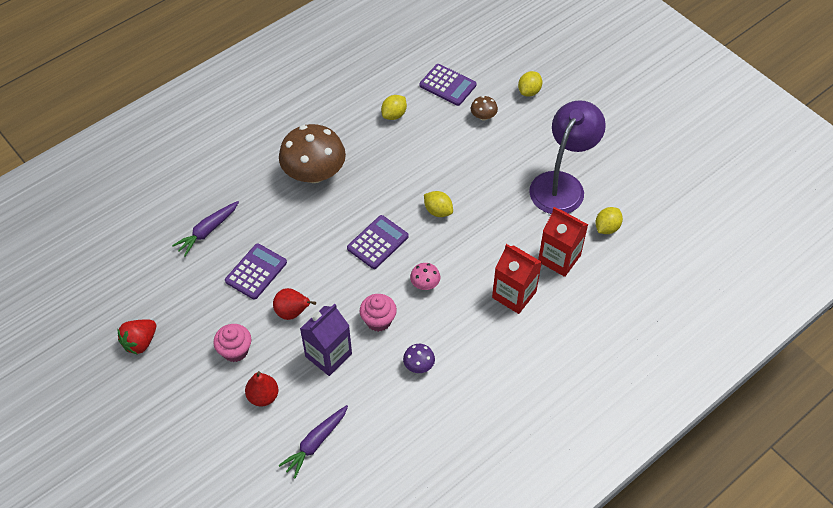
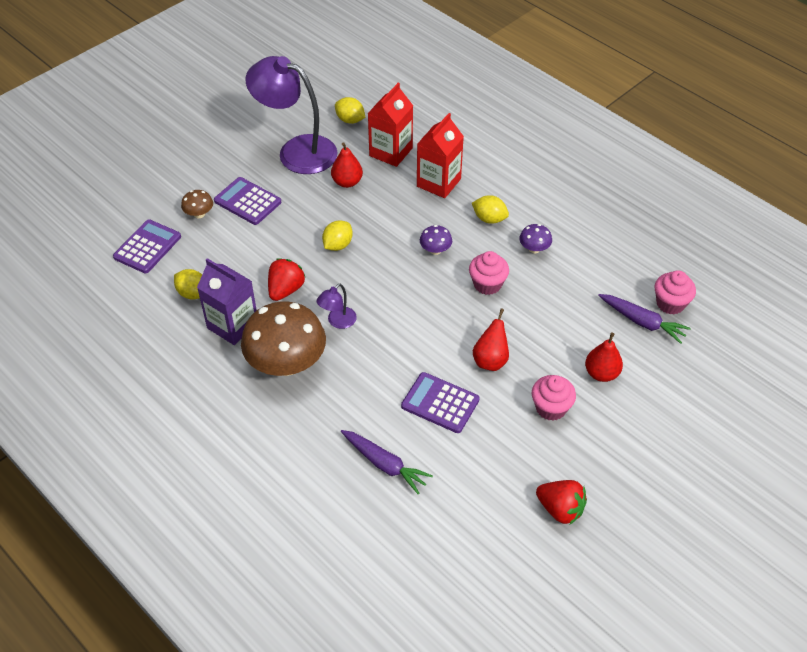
camera: 95 degrees left, 5 degrees down
(328, 355) = (538, 322): purple carton -> purple carton (232, 325)
(334, 474) = (670, 303): none -> pink cupcake
(351, 207) = (338, 322): none -> purple lamp
(378, 242) = (385, 293): purple calculator -> purple calculator (247, 201)
(390, 174) = (286, 290): none -> red strawberry
(425, 284) = (435, 250): pink mushroom -> purple mushroom
(518, 221) = (347, 182): none -> red pear
(529, 91) = (163, 177): yellow lemon -> yellow lemon (489, 219)

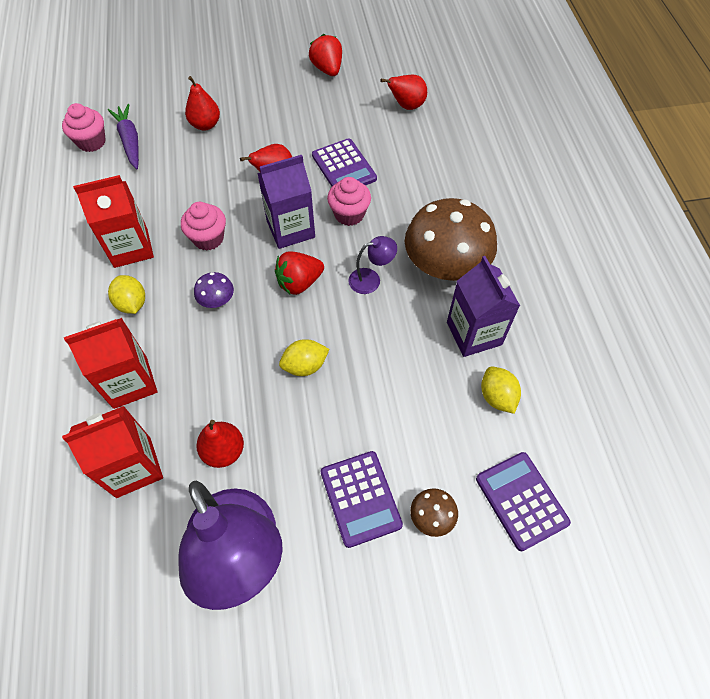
camera: 145 degrees left, 10 degrees up
(147, 247) = (521, 500): purple calculator -> purple calculator turned 90 degrees clockwise
(286, 290) = (396, 343): red strawberry -> red strawberry (299, 283)
(350, 120) = (127, 567): yellow lemon -> none
(385, 464) = (421, 149): purple carrot -> none
(433, 325) = (290, 229): none -> purple carton
(439, 510) = (406, 106): none -> red pear
(534, 248) = (131, 248): purple mushroom -> red carton
(551, 408) = (267, 123): pink cupcake -> pink cupcake (349, 214)

